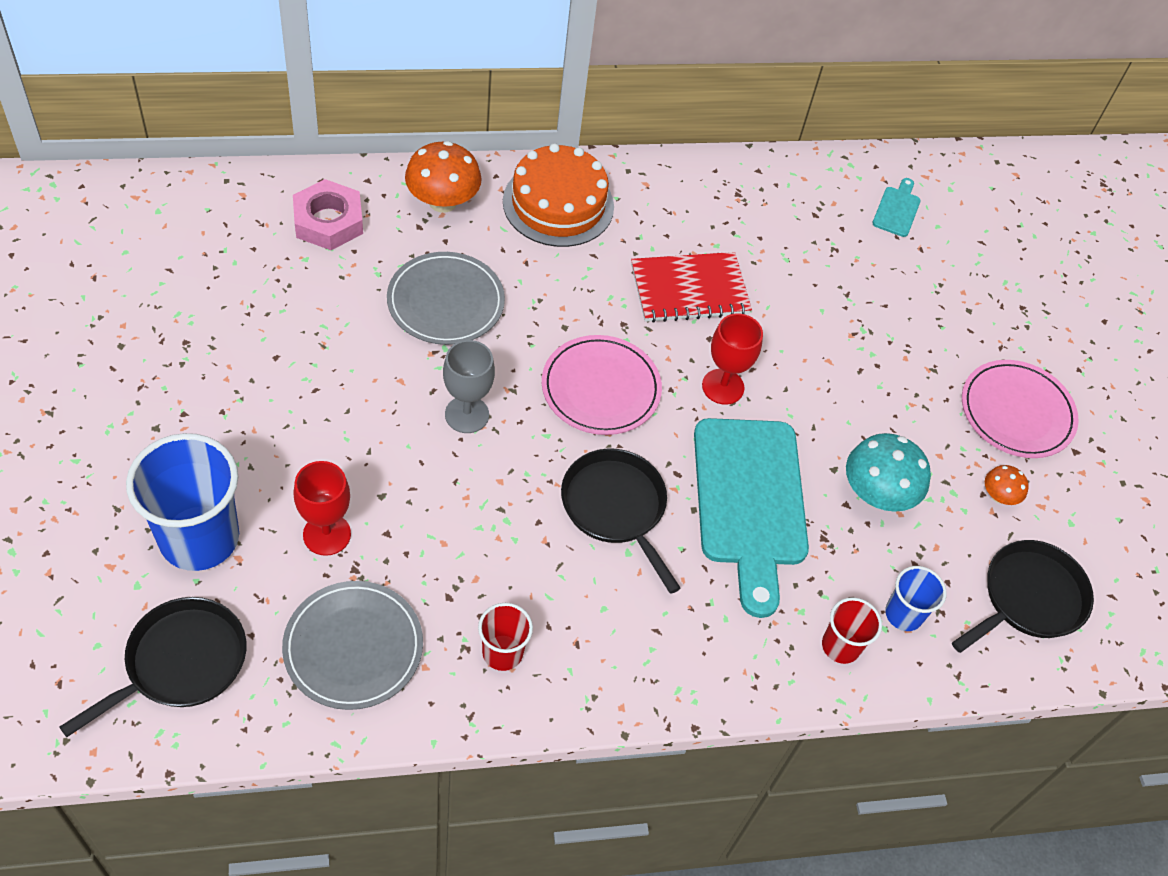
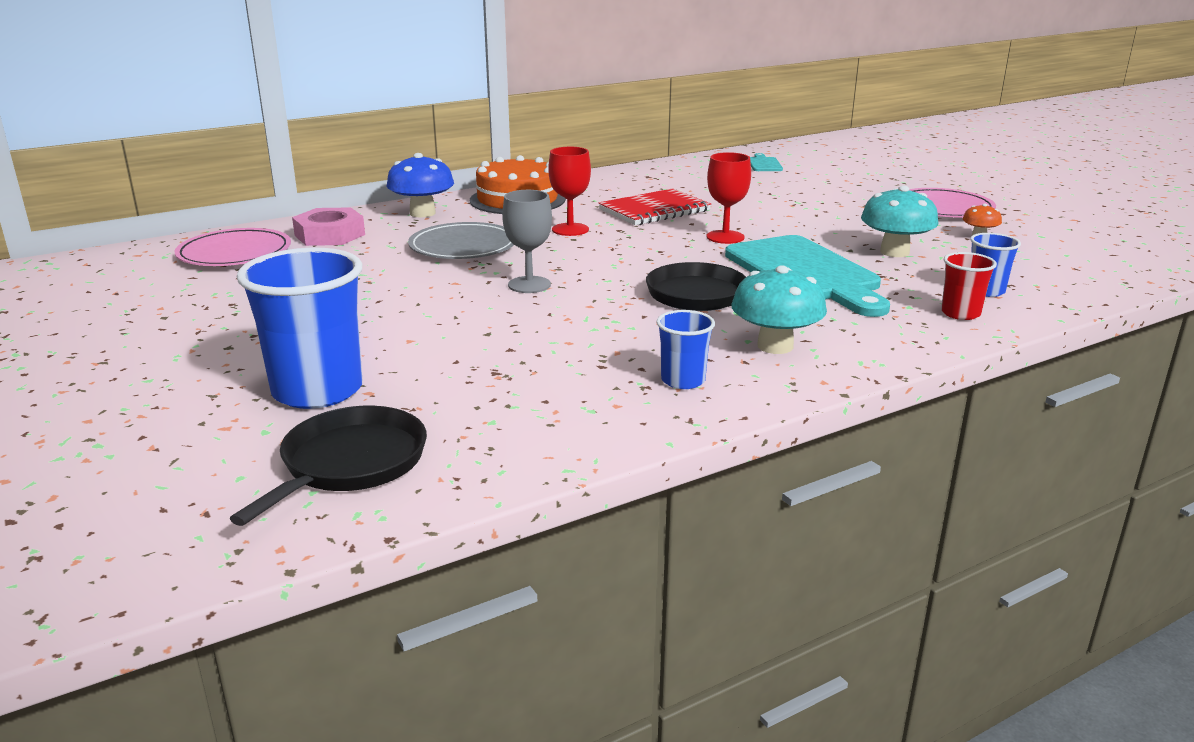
camera: 15 degrees left, 30 degrees down
(327, 534) = (451, 361): red goblet -> red goblet (570, 229)
(353, 647) = (533, 411): grey plate -> none
(443, 201) = (422, 213): orange mushroom -> blue mushroom
(502, 652) = (683, 380): red cup -> blue cup
(601, 388) = (630, 255): pink plate -> pink plate (234, 253)
(621, 629) = (775, 346): none -> turquoise mushroom
(1028, 598) = (1061, 266): black pan -> none

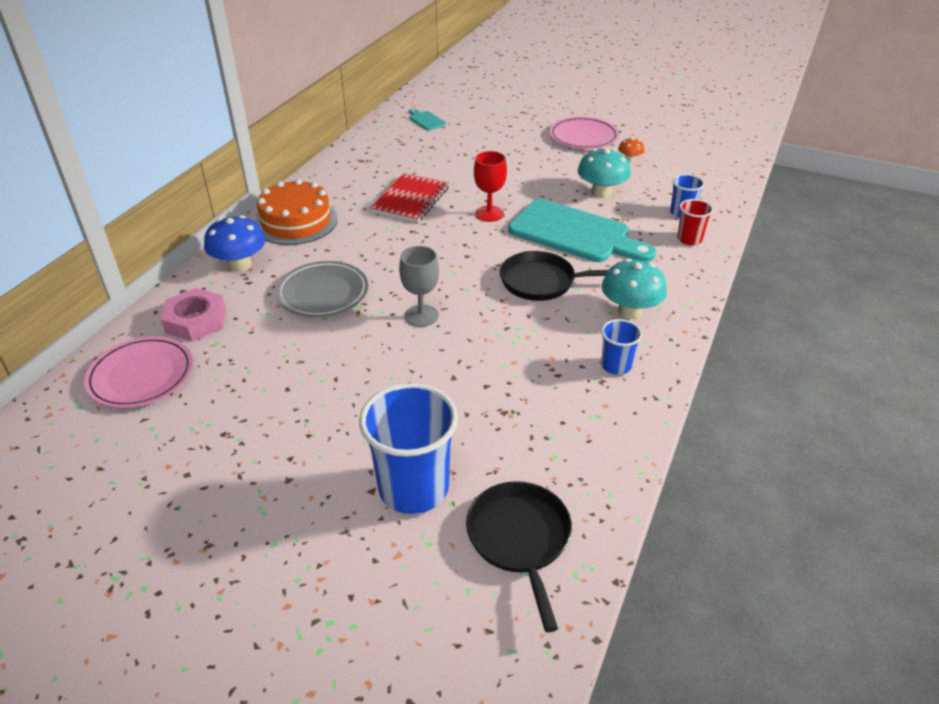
camera: 35 degrees left, 15 degrees up
(570, 229) = (377, 243): red goblet -> none

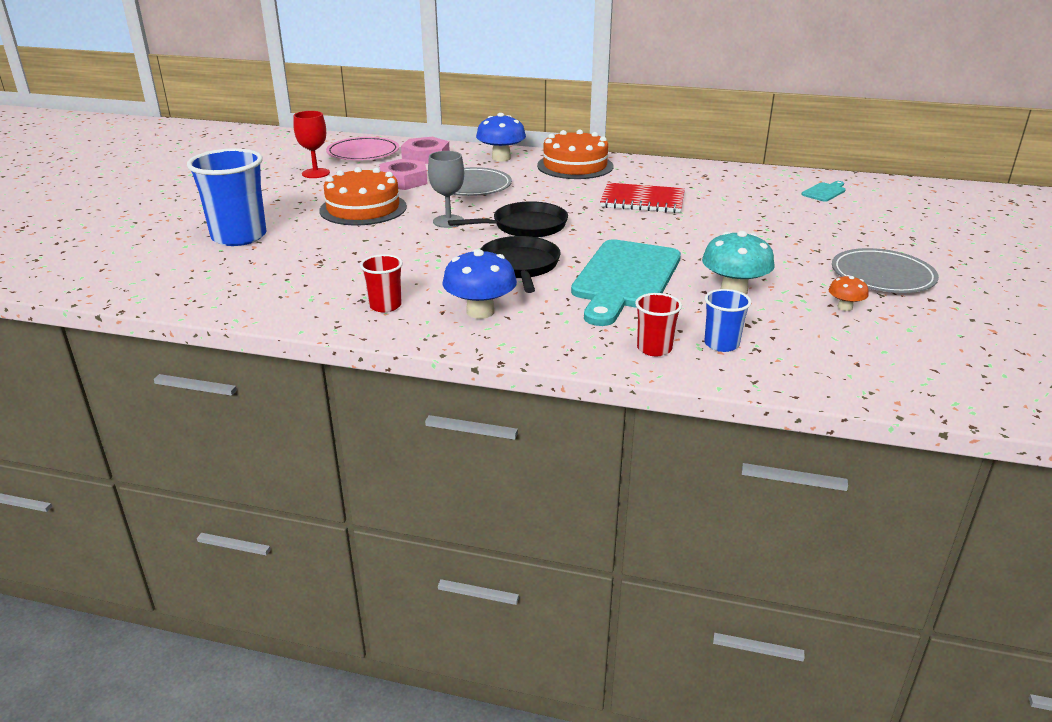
camera: 80 degrees right, 10 degrees down
(277, 342) = (403, 180): none -> pink nut
(358, 377) = (363, 208): none -> orange cake
(489, 214) = (639, 235): red goblet -> red goblet (316, 173)
(520, 539) = (177, 274): black pan -> black pan (525, 226)
(583, 137) = (882, 276): pink plate -> grey plate
(616, 366) = (385, 306): blue cup -> red cup
(630, 311) = (480, 312): turquoise mushroom -> blue mushroom

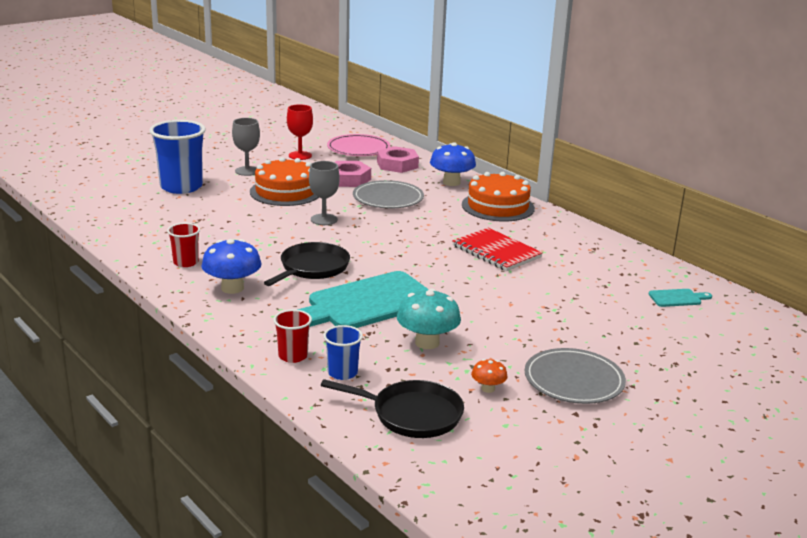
camera: 35 degrees right, 5 degrees down
(286, 201) = (247, 171): none -> grey goblet
(525, 226) = (369, 241): black pan -> black pan (412, 414)

